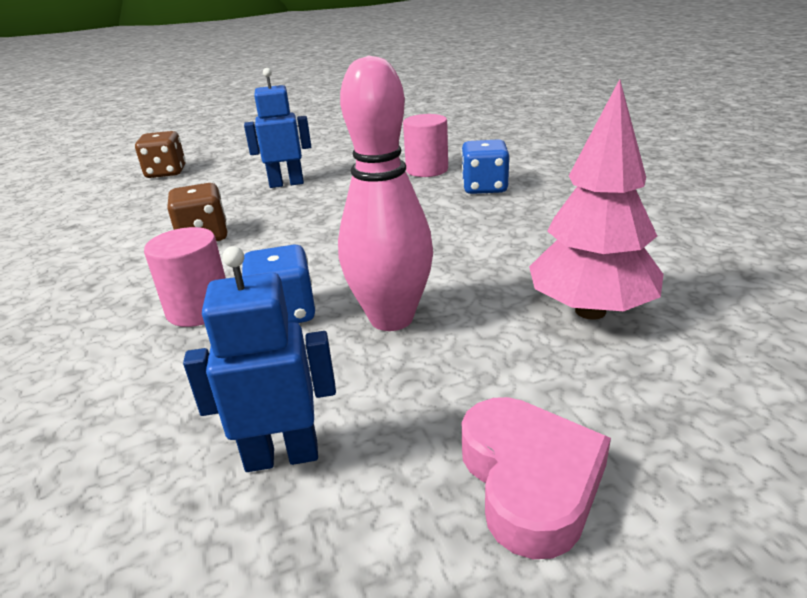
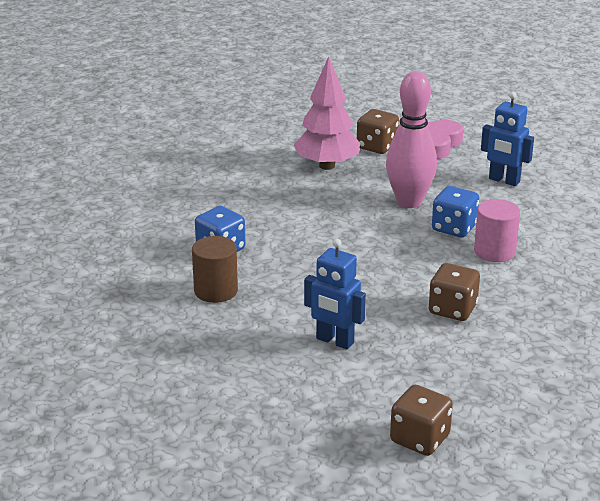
camera: 140 degrees left, 0 degrees up
(427, 170) = (216, 291): pink cylinder -> brown cylinder
(607, 395) = (377, 147): none -> brown dice

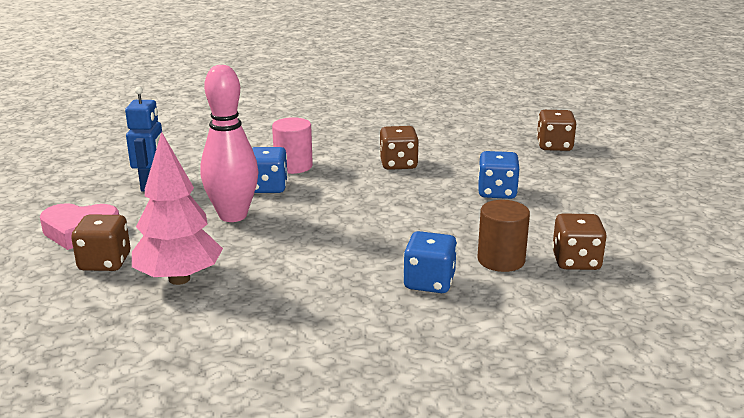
camera: 120 degrees left, 5 degrees down
(174, 324) = (576, 261): none -> brown dice
(334, 341) = (497, 192): blue robot -> blue dice

